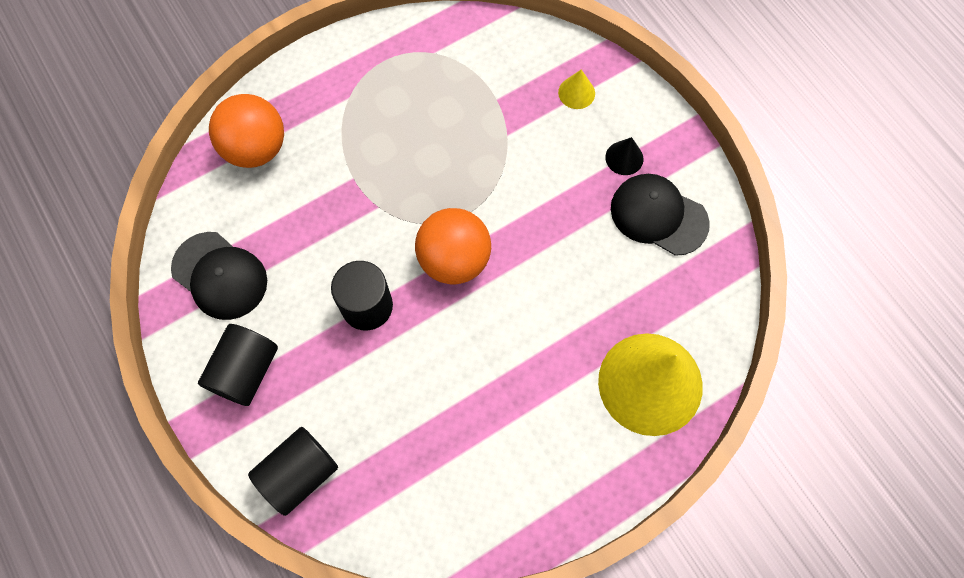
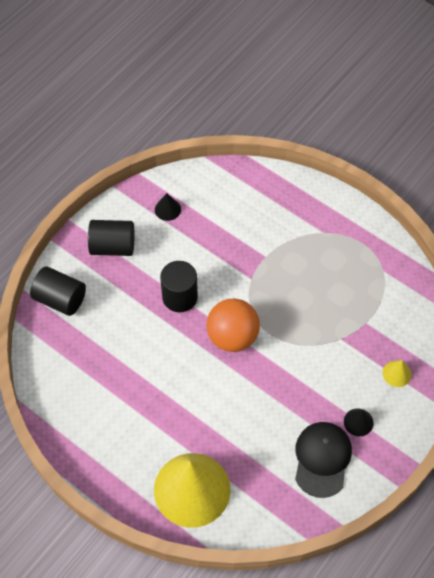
camera: 70 degrees right, 10 degrees down
(220, 276) = (167, 209): black cap -> black cone
(256, 148) = (261, 194): orange ball -> none

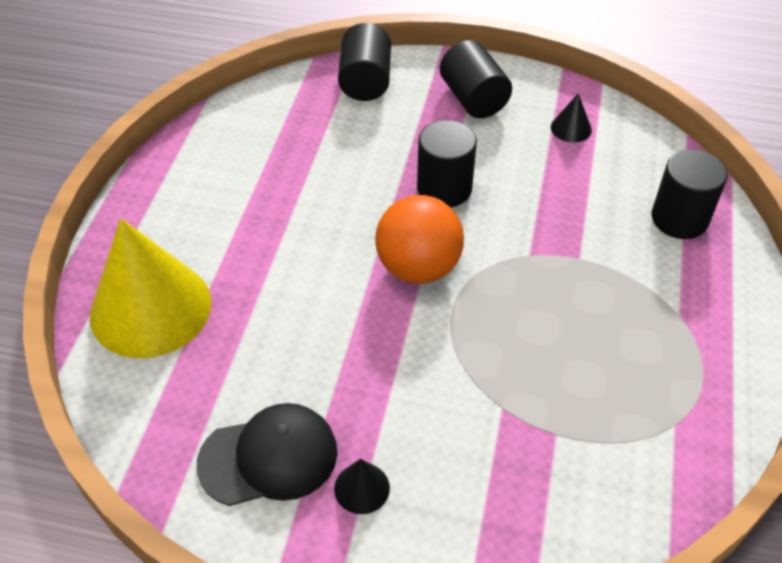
camera: 65 degrees right, 10 degrees down
(263, 196) = (679, 219): none -> black cylinder
(397, 373) = (487, 517): yellow cone -> none

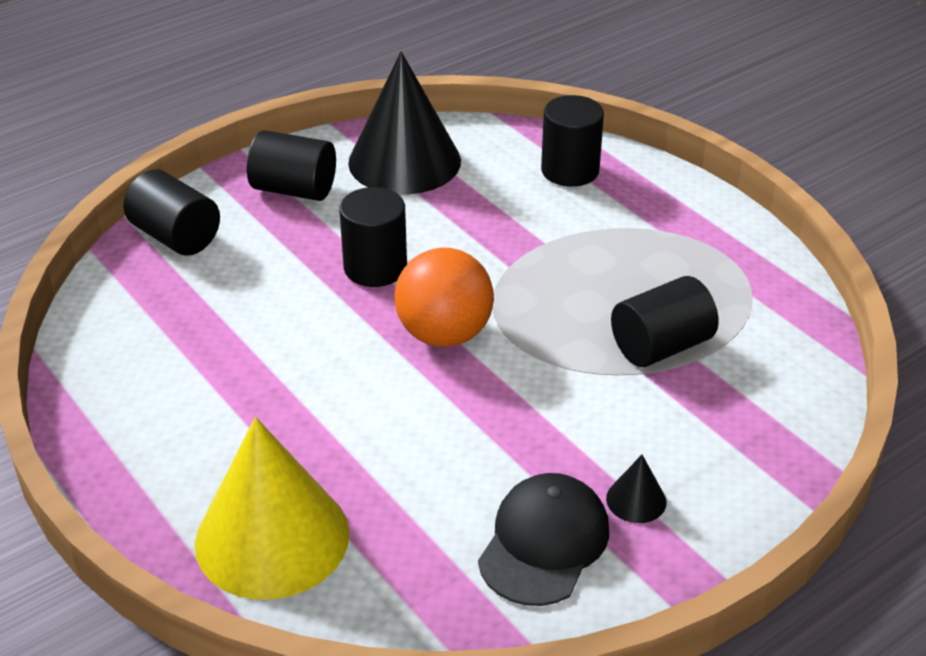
camera: 50 degrees left, 10 degrees down
(543, 401) = (661, 346): none -> black cylinder
(571, 128) = (404, 161): black cone -> black cone, size x2.49

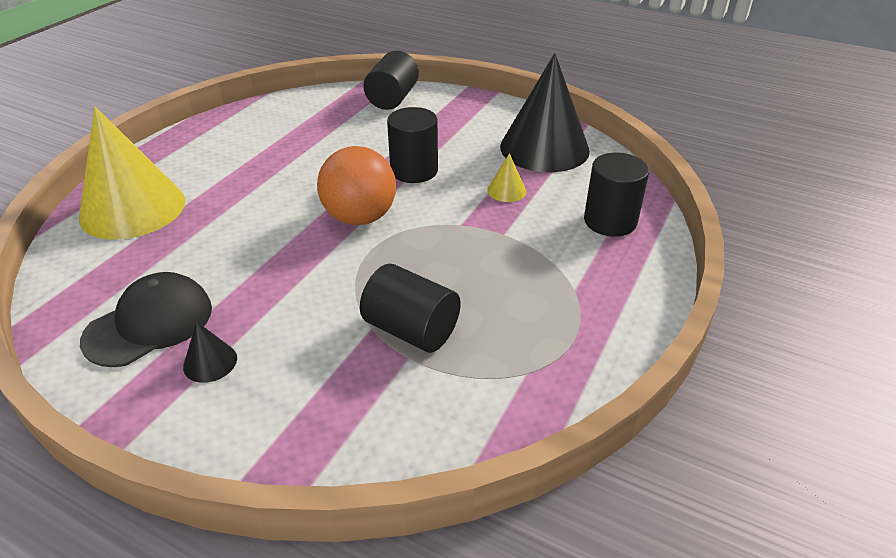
camera: 65 degrees right, 0 degrees up
(294, 189) = (473, 119): black cylinder -> none
(469, 215) = (506, 190): none -> yellow cone
(544, 543) = (149, 324): black cap -> black cap turned 45 degrees counterclockwise

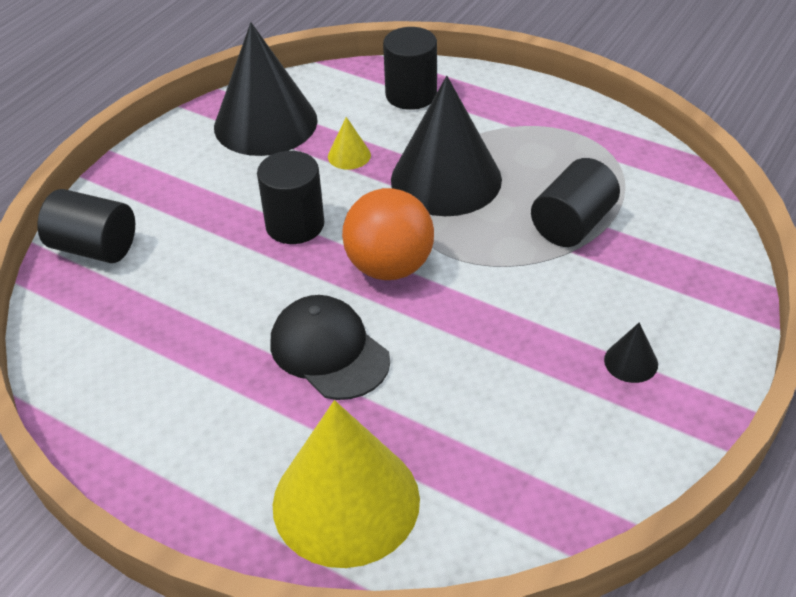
camera: 85 degrees left, 5 degrees up
(149, 324) = (580, 425): black cap -> black cap (329, 351)
(478, 245) = (446, 179): none -> black cone

